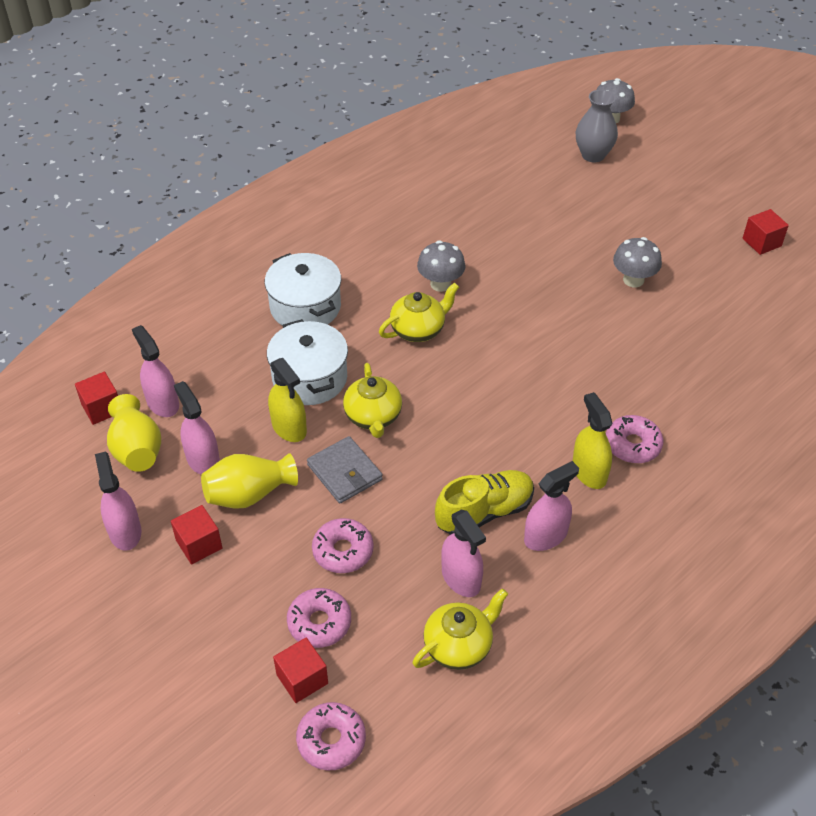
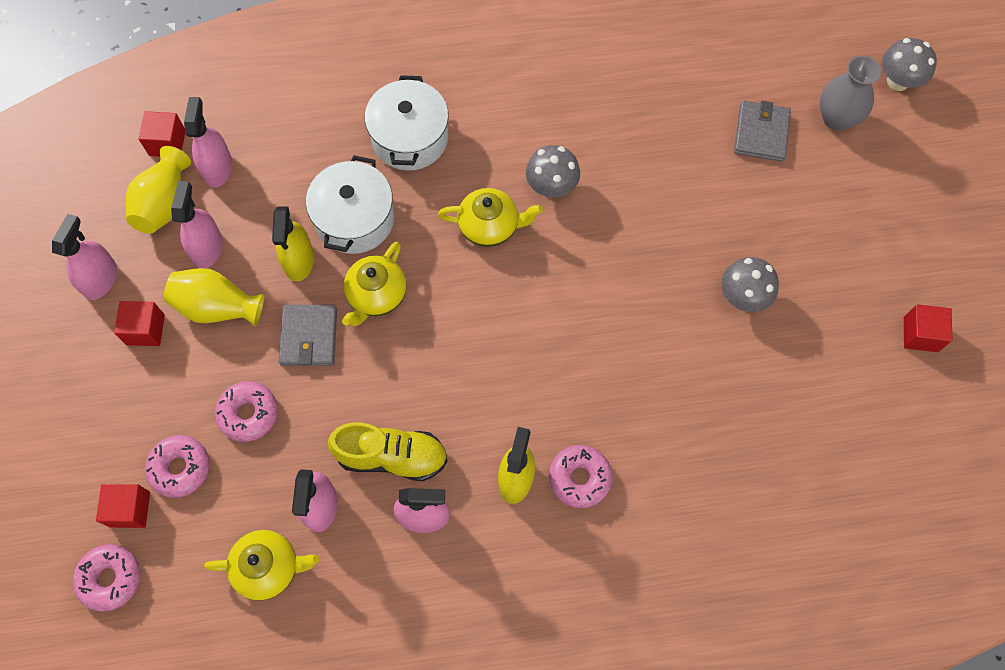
camera: 35 degrees right, 20 degrees up
(553, 185) = (761, 133): none -> grey wallet

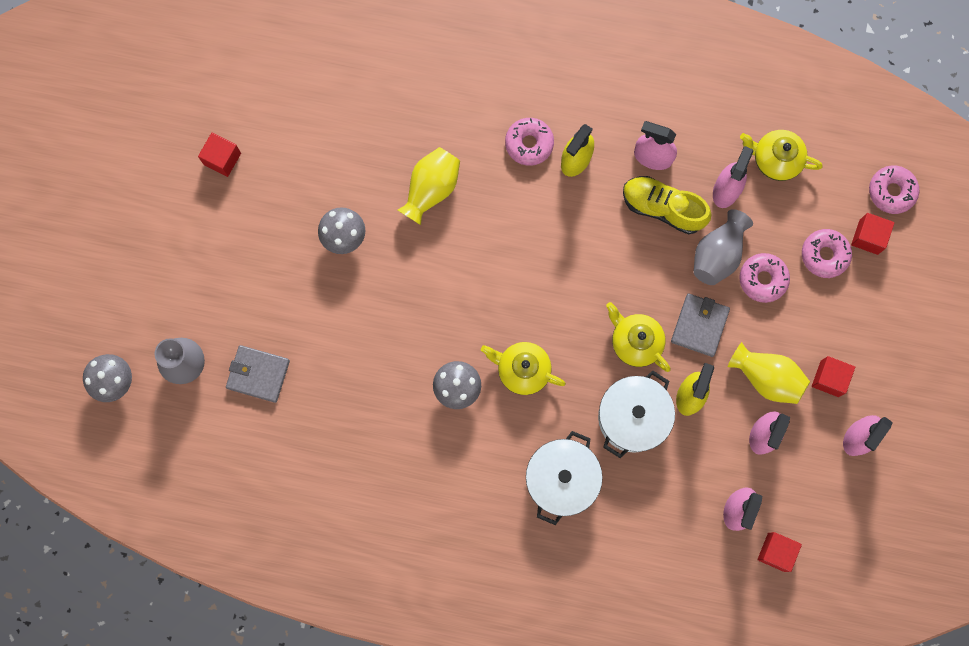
camera: 160 degrees left, 10 degrees up
(165, 203) = (790, 491): yellow vase -> yellow vase (431, 189)
(310, 424) = (717, 254): none -> grey vase
(376, 295) = (635, 342): yellow teapot -> yellow teapot turned 90 degrees counterclockwise
(761, 133) = (258, 374): grey wallet -> grey wallet turned 75 degrees clockwise

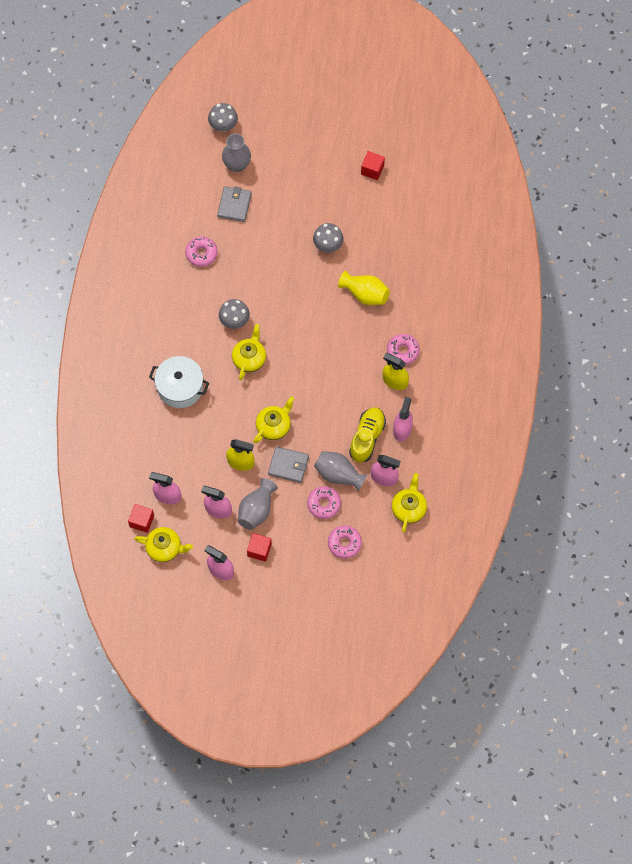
camera: 85 degrees right, 10 degrees down
(633, 417) = (224, 428): white pot -> none
(766, 377) = (257, 510): yellow vase -> grey vase
(820, 519) = (164, 548): none -> yellow teapot
(868, 237) = (360, 572): red cube -> none
(891, 191) = (394, 586): pink donut -> pink donut (201, 254)

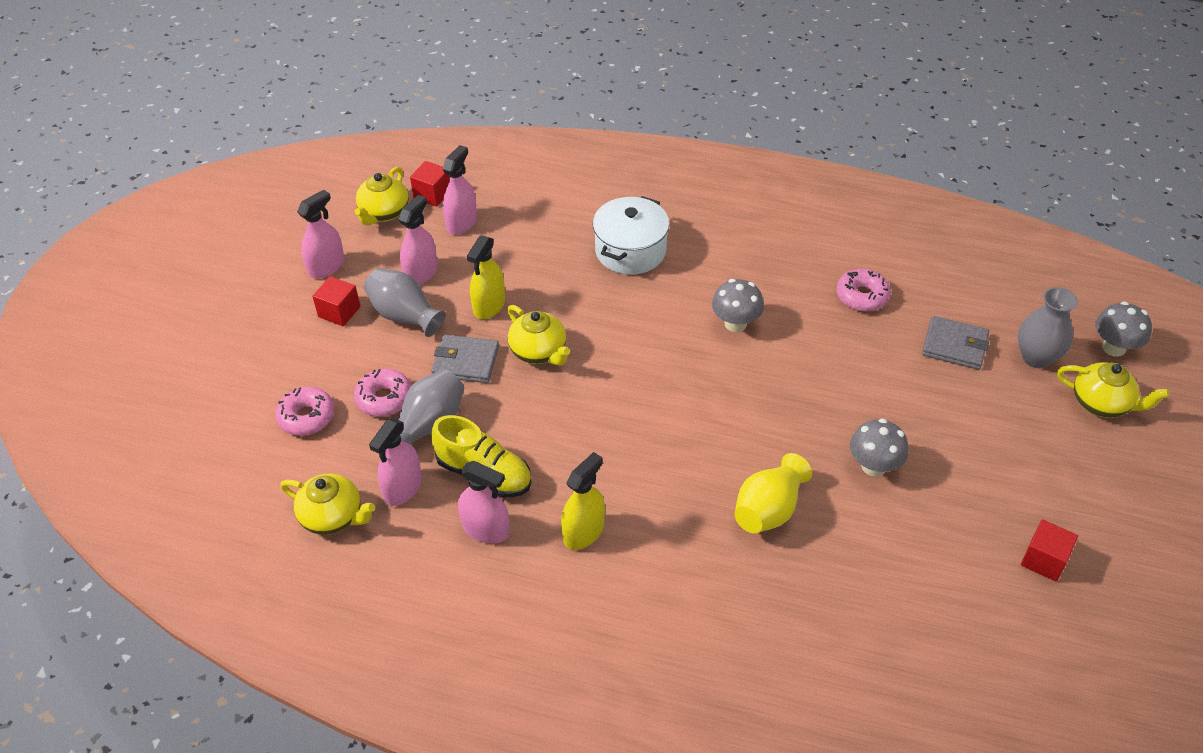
camera: 100 degrees right, 20 degrees down
(249, 359) = (664, 334): yellow teapot -> yellow teapot (1101, 403)
(288, 465) = (466, 362): grey wallet -> grey wallet turned 75 degrees clockwise
(403, 351) = (642, 553): pink donut -> none

